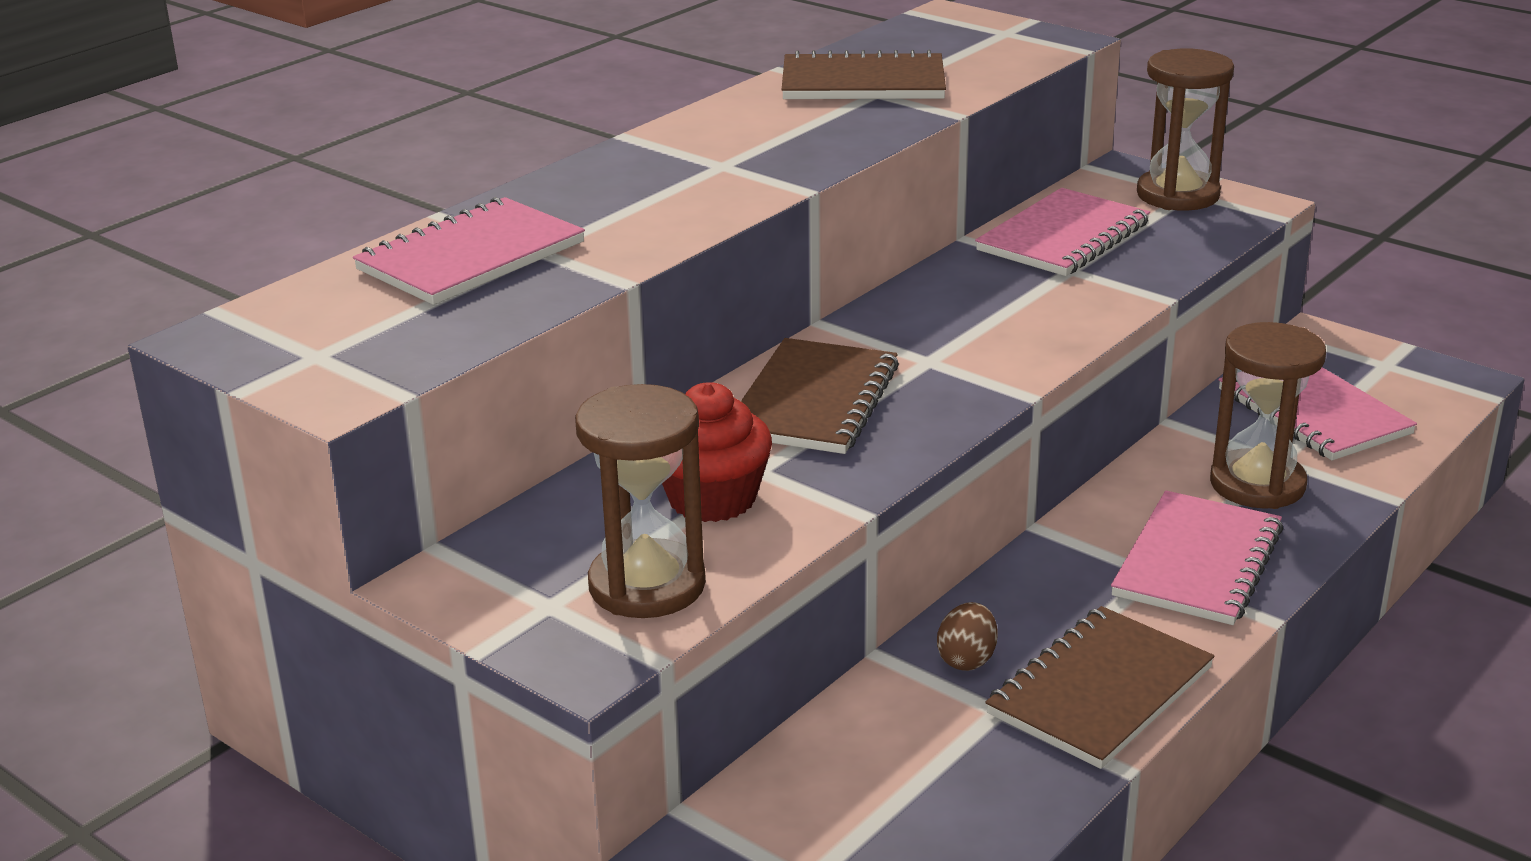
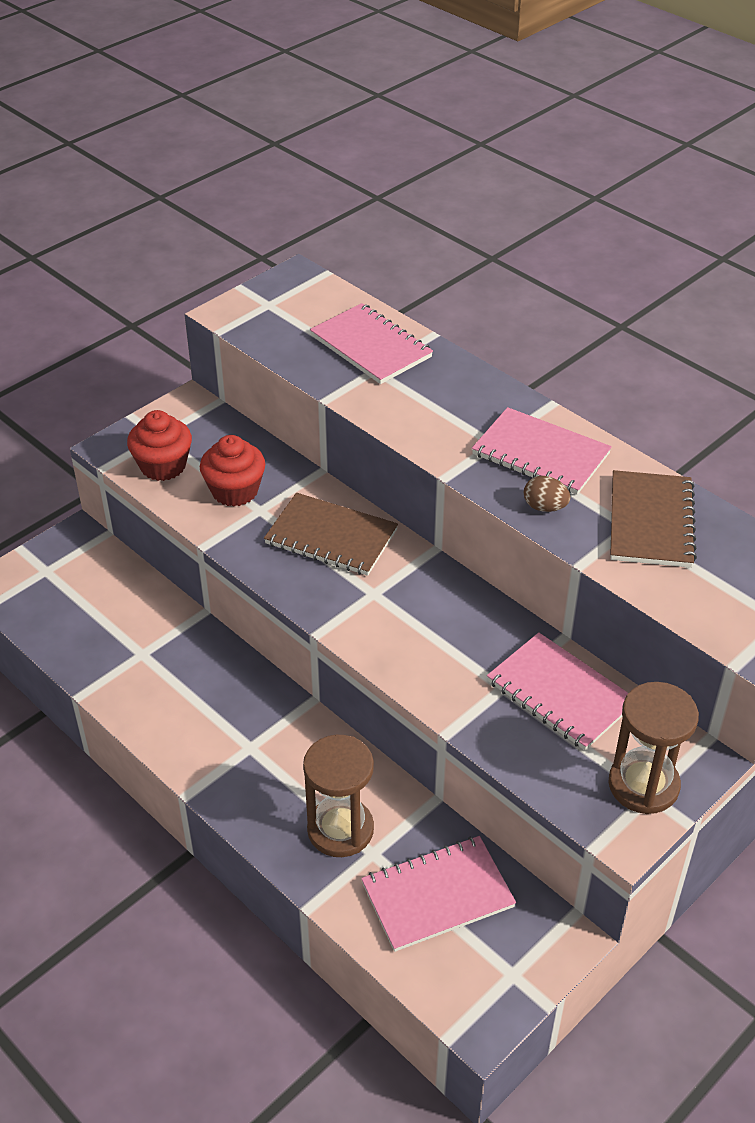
camera: 95 degrees right, 15 degrees up
(647, 585) = (163, 466): brown hourglass -> red cupcake
(967, 659) = (187, 647): brown egg -> brown egg (544, 507)
(1100, 691) = (143, 698): brown notebook -> none
(1197, 562) = (255, 772): pink notebook -> pink notebook (541, 454)

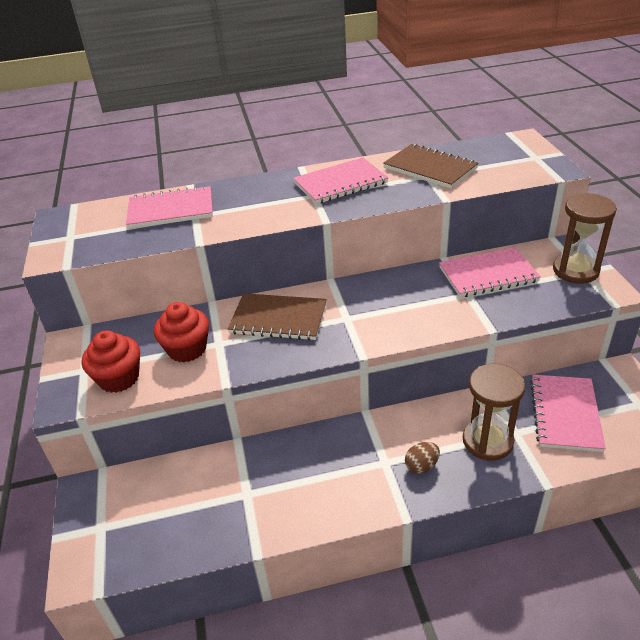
camera: 55 degrees left, 5 degrees down
(331, 537) = (278, 319): brown notebook -> brown notebook turned 45 degrees clockwise
(544, 507) = (387, 195): brown egg -> brown egg (421, 466)

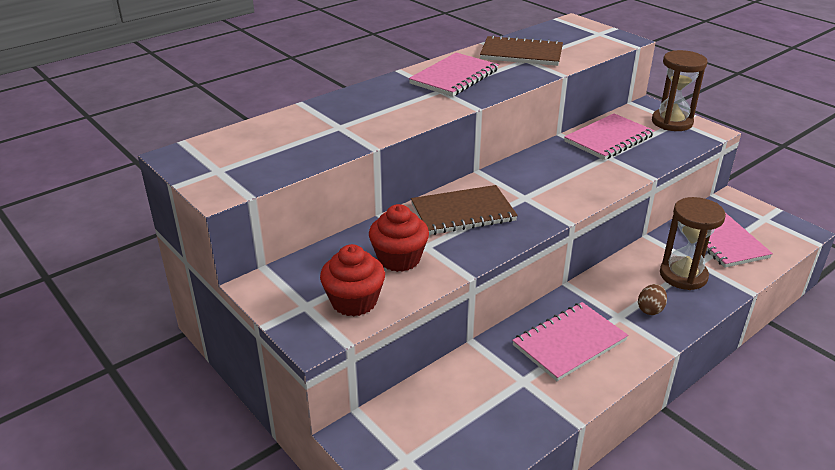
camera: 30 degrees left, 5 degrees down
(171, 210) = (307, 126): pink notebook -> pink notebook (569, 343)

